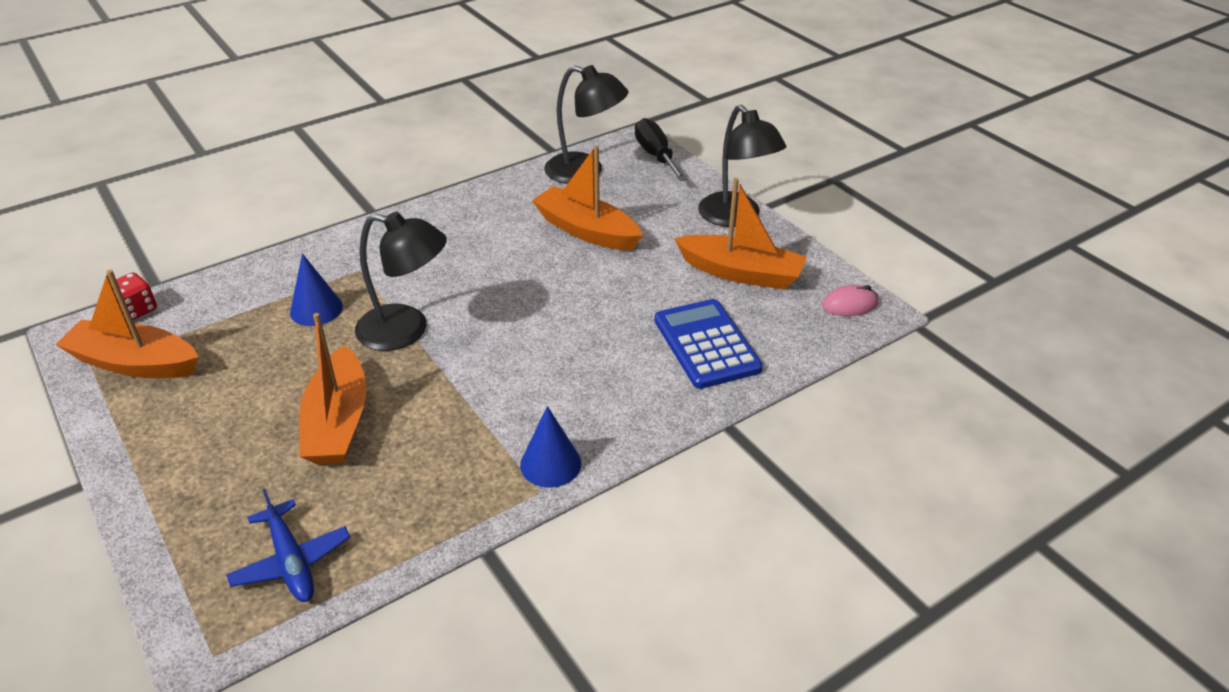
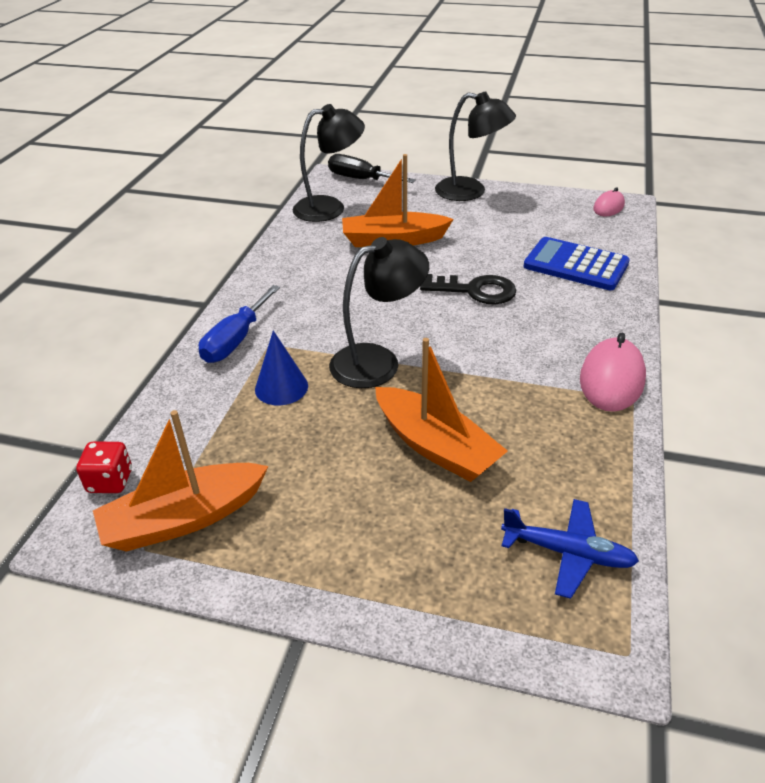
camera: 40 degrees left, 0 degrees up
(344, 253) = (236, 340): none -> blue screwdriver
(550, 464) = (611, 379): blue cone -> pink mouse
(576, 316) = (475, 290): none -> black key
(741, 273) = (526, 219): orange boat -> none

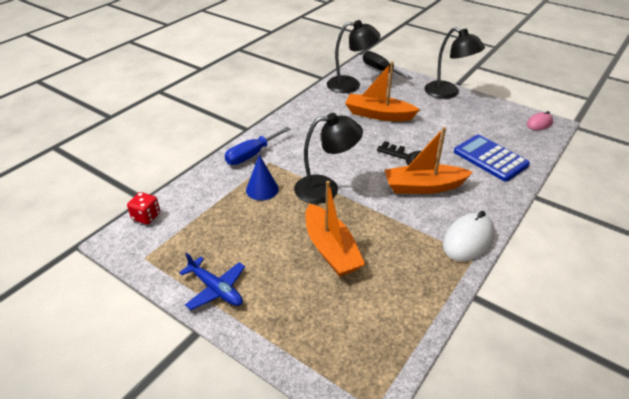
camera: 20 degrees right, 0 degrees up
(184, 519) = (172, 248): orange boat -> orange boat (423, 187)
(567, 553) = (373, 337): blue plane -> blue plane (215, 289)
(611, 379) = (468, 240): pink mouse -> white mouse

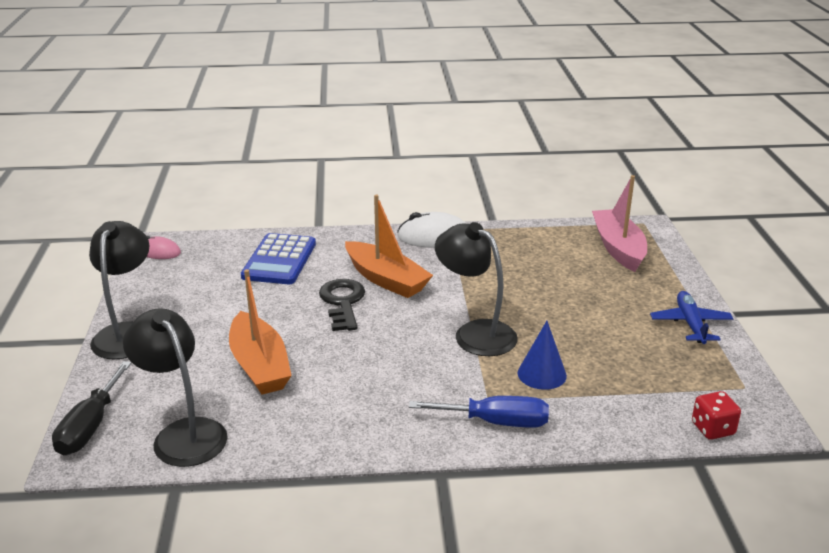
camera: 130 degrees left, 10 degrees down
(331, 249) = (551, 291): orange boat -> none
(348, 340) = (618, 248): none -> pink boat

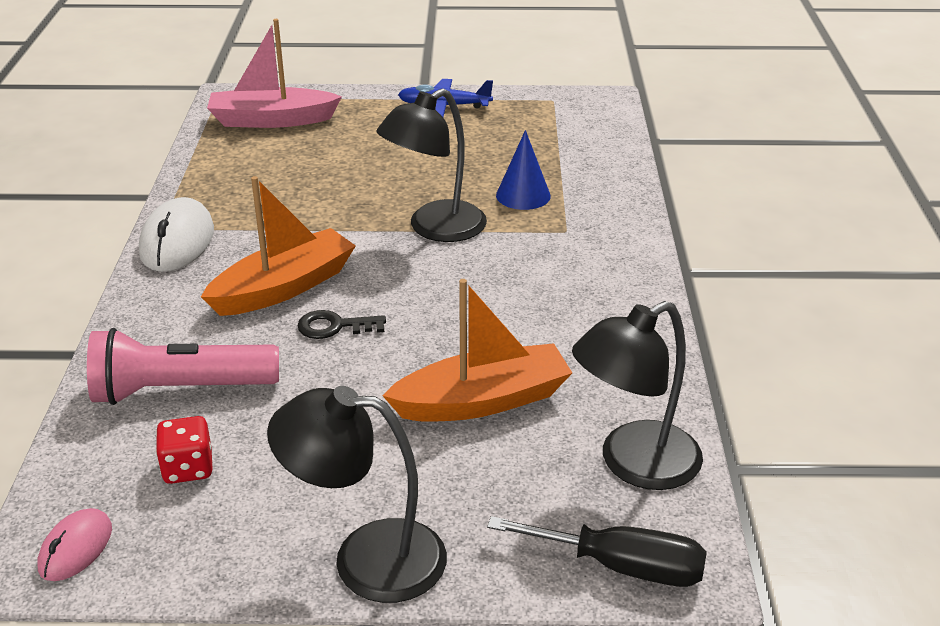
camera: 85 degrees left, 5 degrees up
(279, 260) = (181, 390): blue calculator -> pink flashlight
(342, 302) = (334, 327): black key -> black key, size x0.65
(496, 422) = (606, 230): blue screwdriver -> none
(712, 429) = (614, 124): red dice -> red dice (188, 468)

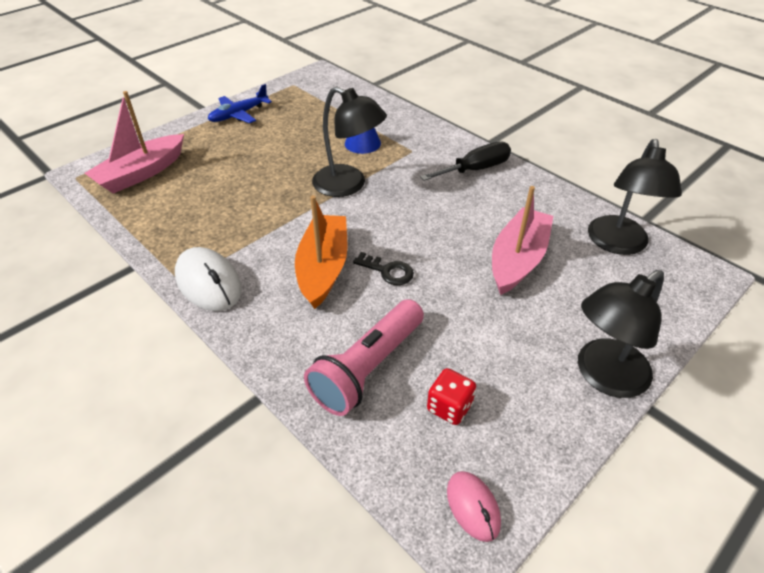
camera: 45 degrees left, 10 degrees up
(334, 327) = (388, 271): black key -> black key turned 105 degrees counterclockwise
(435, 228) = (348, 185): black lamp -> black lamp turned 60 degrees counterclockwise
(482, 401) = (518, 259): orange boat -> pink boat
(621, 566) = (686, 293): black screwdriver -> black screwdriver (475, 169)

